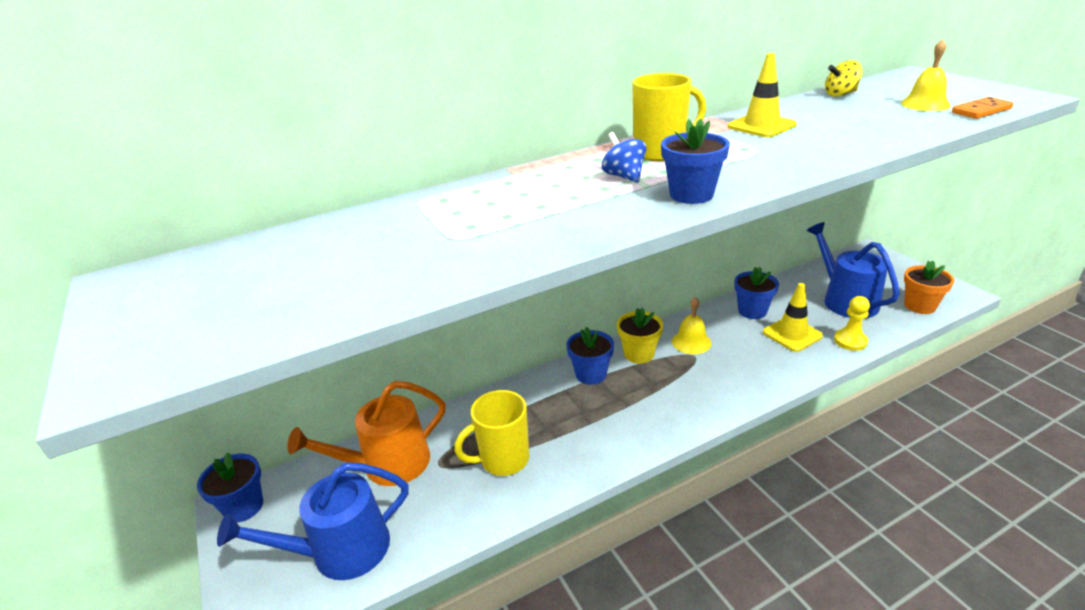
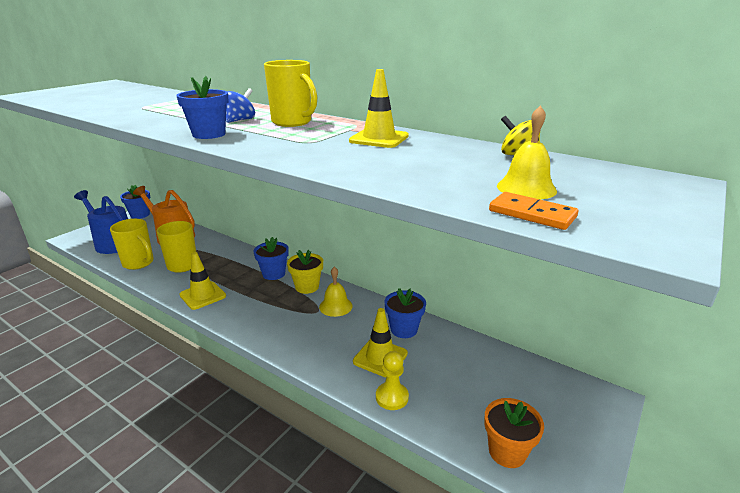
camera: 60 degrees right, 5 degrees down
(457, 512) = (139, 263): none -> yellow mug
(608, 444) = (203, 295): none -> yellow traffic cone
(845, 300) = (471, 387): blue watering can -> none

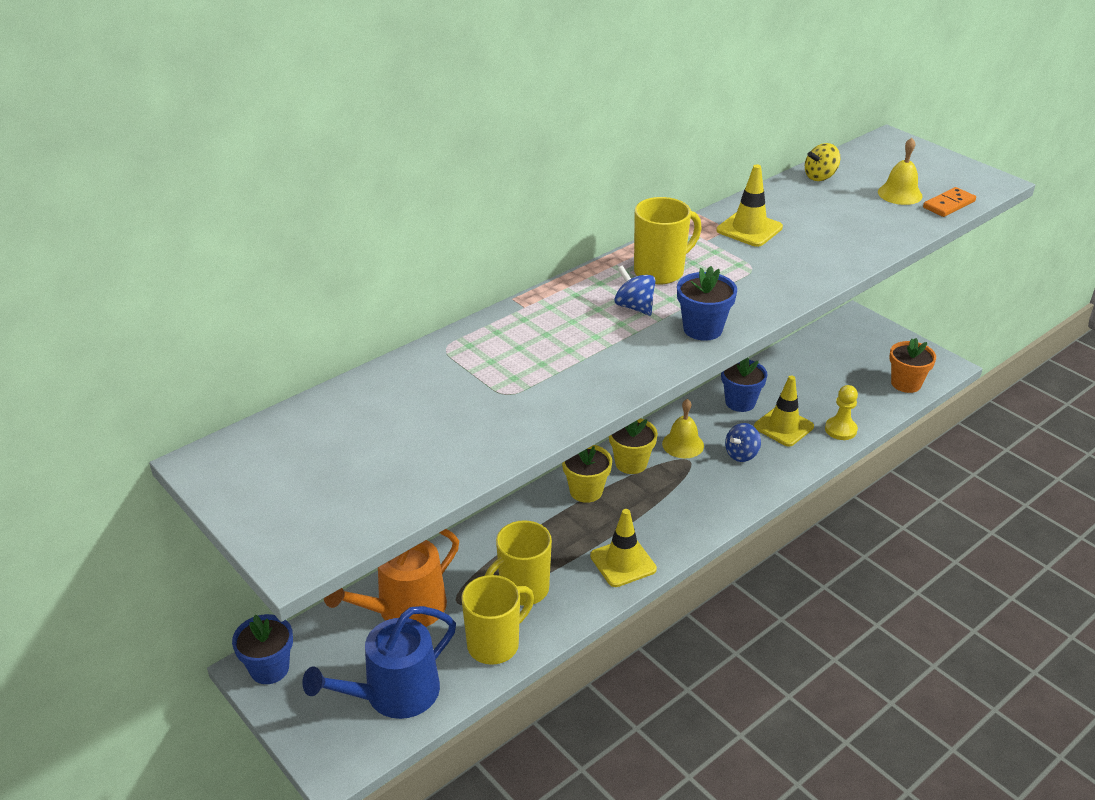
camera: 75 degrees left, 10 degrees up
(273, 274) = (586, 491): blue flower pot -> yellow flower pot
(332, 336) = (741, 454): none -> blue spinning top

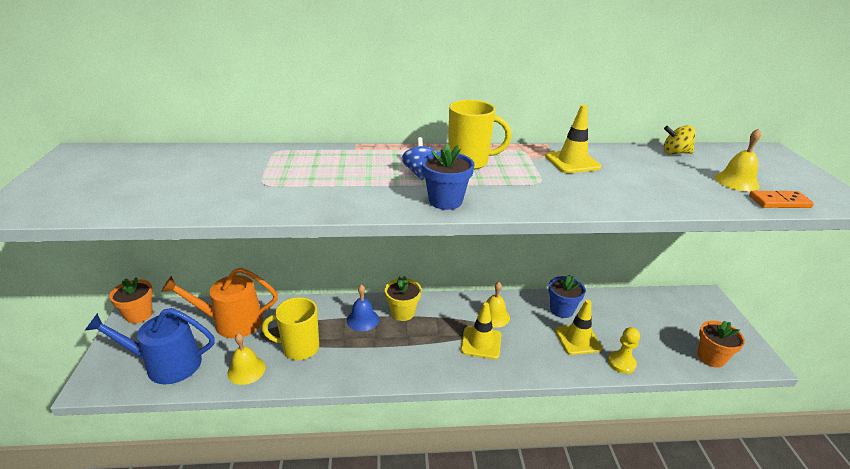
camera: 35 degrees right, 5 degrees down
(269, 668) = (139, 315): blue flower pot -> orange flower pot
(495, 644) = (246, 370): yellow mug -> yellow bell
(552, 522) = (362, 319): none -> blue bell
(623, 562) = (373, 366): yellow traffic cone -> yellow traffic cone (481, 343)
(631, 463) = (448, 311): yellow flower pot -> none
(741, 454) = (527, 342): blue spinning top -> none

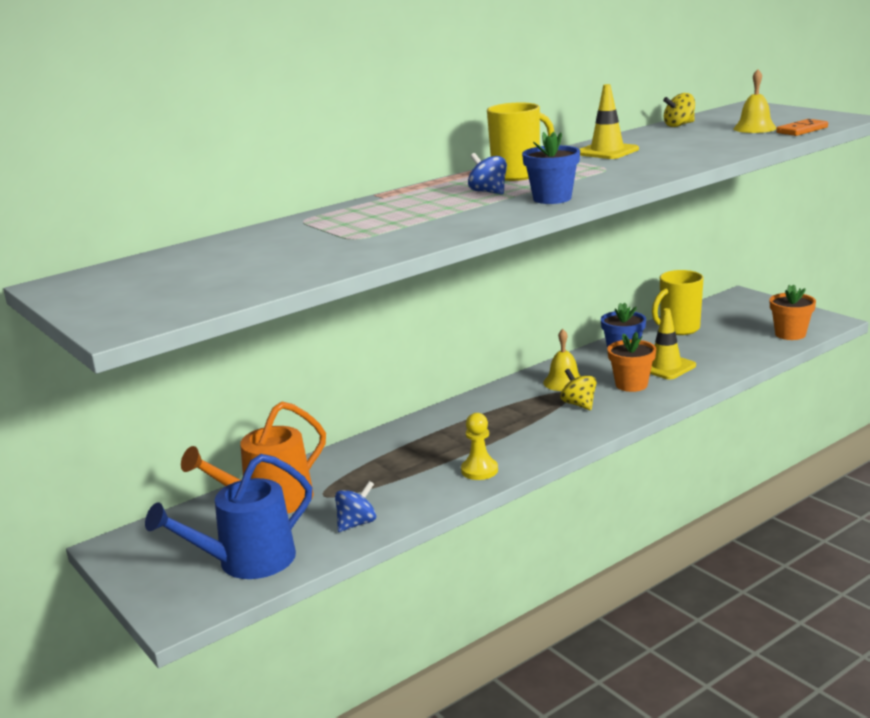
camera: 30 degrees left, 10 degrees down
(139, 315) = (127, 546): orange flower pot -> orange flower pot (631, 385)
(246, 370) = (357, 523): yellow bell -> blue spinning top
(299, 348) = (390, 485): yellow mug -> yellow mug (678, 329)
(362, 319) = (427, 438): blue bell -> none
(402, 312) = (464, 416): yellow flower pot -> none
(481, 343) = (579, 404): yellow traffic cone -> yellow spinning top
(621, 363) = (723, 366): yellow pawn -> yellow pawn (479, 470)

